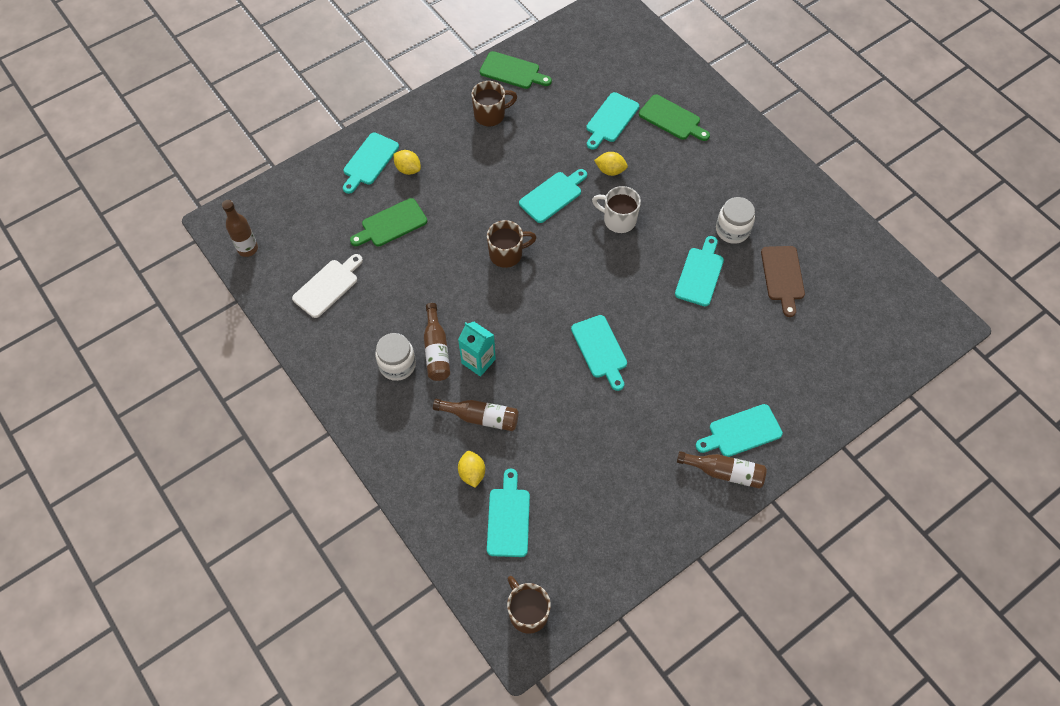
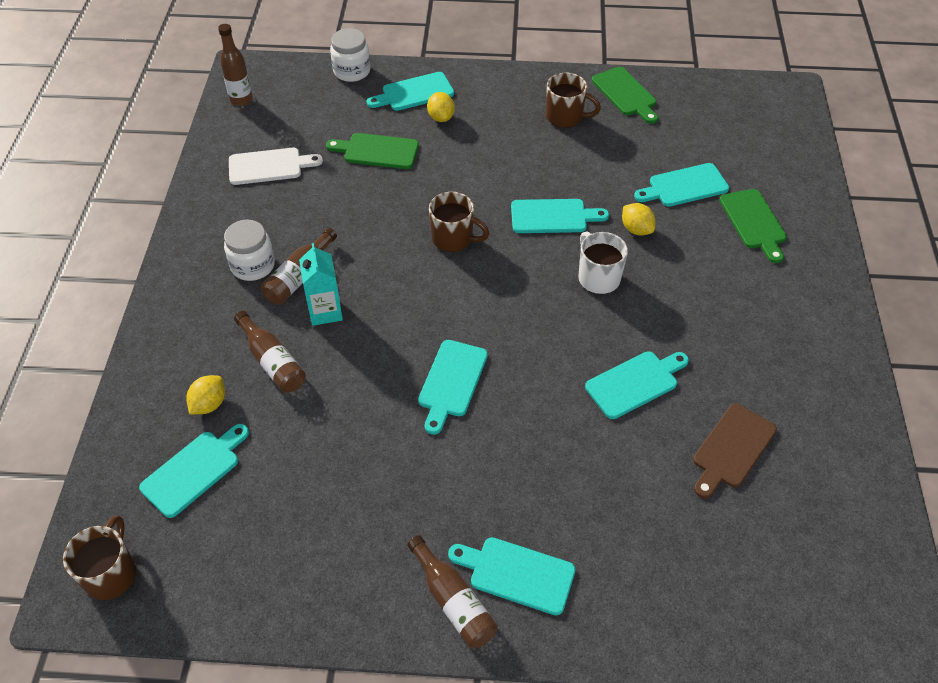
camera: 40 degrees right, 10 degrees down
(732, 230) = (717, 365): white jar -> white jar (352, 71)

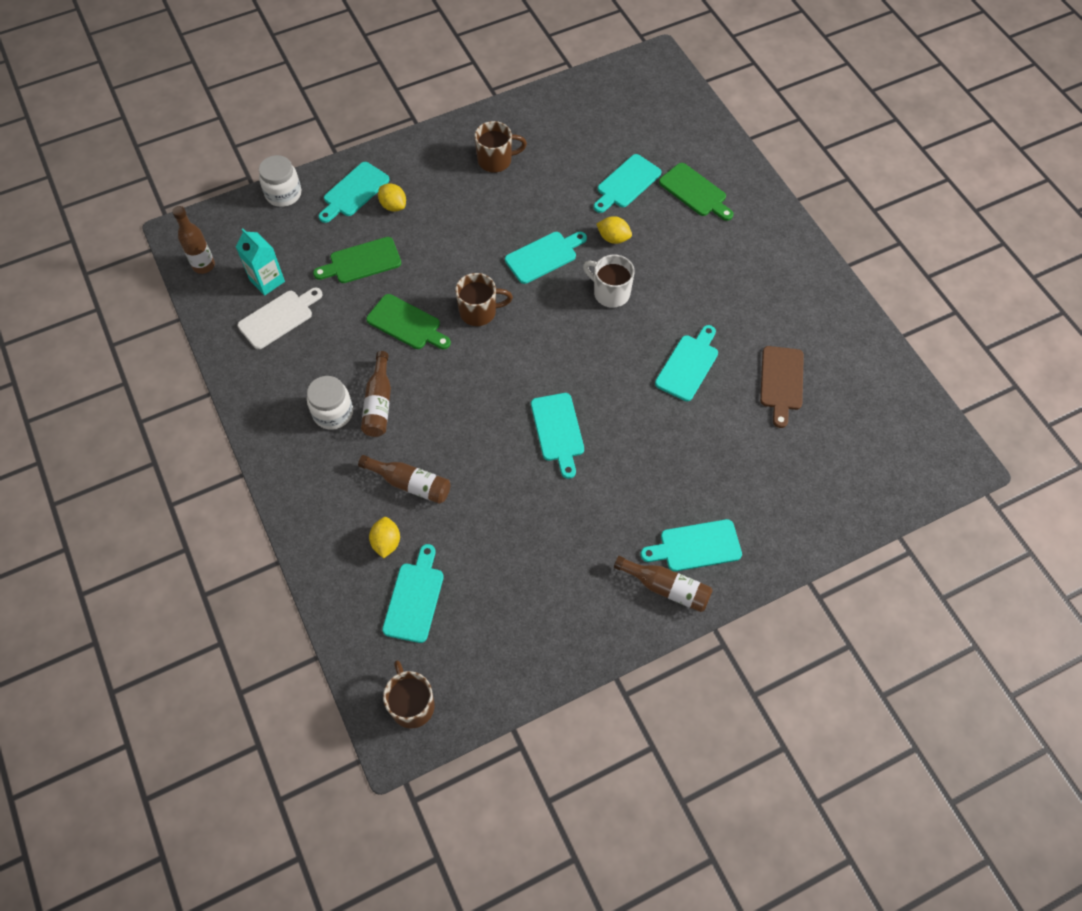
camera: 30 degrees left, 10 degrees up
(325, 311) = (421, 422): turquoise carton -> turquoise carton (267, 281)
(625, 94) = (530, 117): green cutting board -> green cutting board (406, 324)

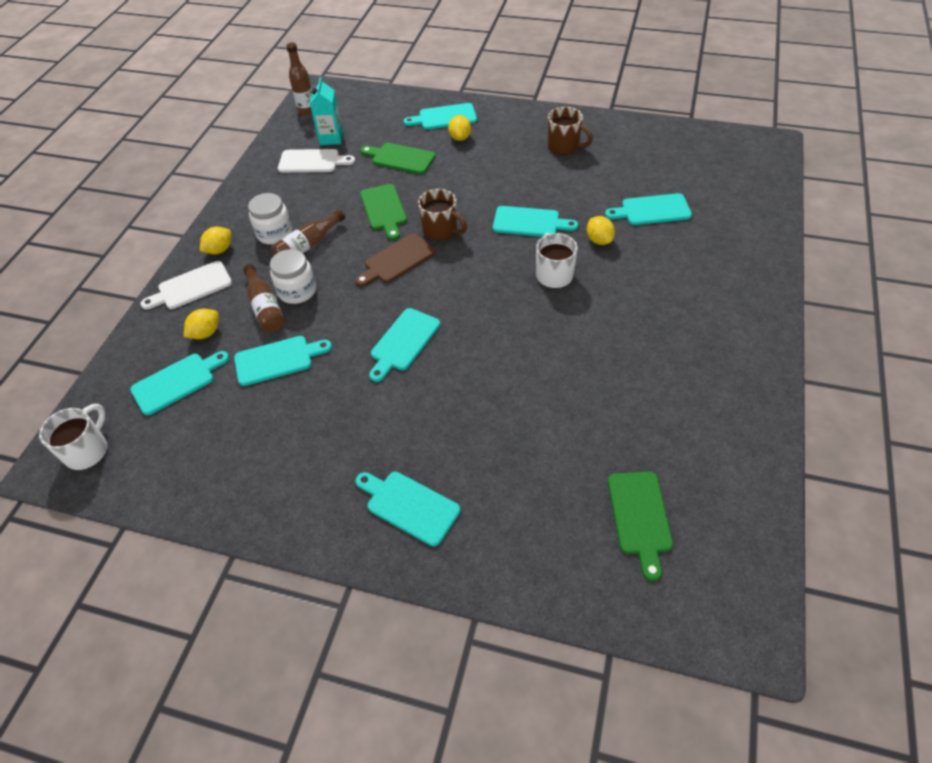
camera: 45 degrees right, 10 degrees down
(283, 194) = (400, 97): white jar -> white jar (297, 291)
(300, 463) = (219, 250): none -> yellow lemon
(319, 514) = (191, 287): none -> white cutting board
(412, 704) = (88, 450): brown mug -> white mug
(666, 588) = (348, 519): brown bottle -> none
(688, 365) = (560, 364): turquoise cutting board -> turquoise cutting board (277, 360)
(695, 192) = (706, 245): green cutting board -> green cutting board (639, 517)
(781, 382) = (632, 431): brown cutting board -> brown cutting board (397, 260)

